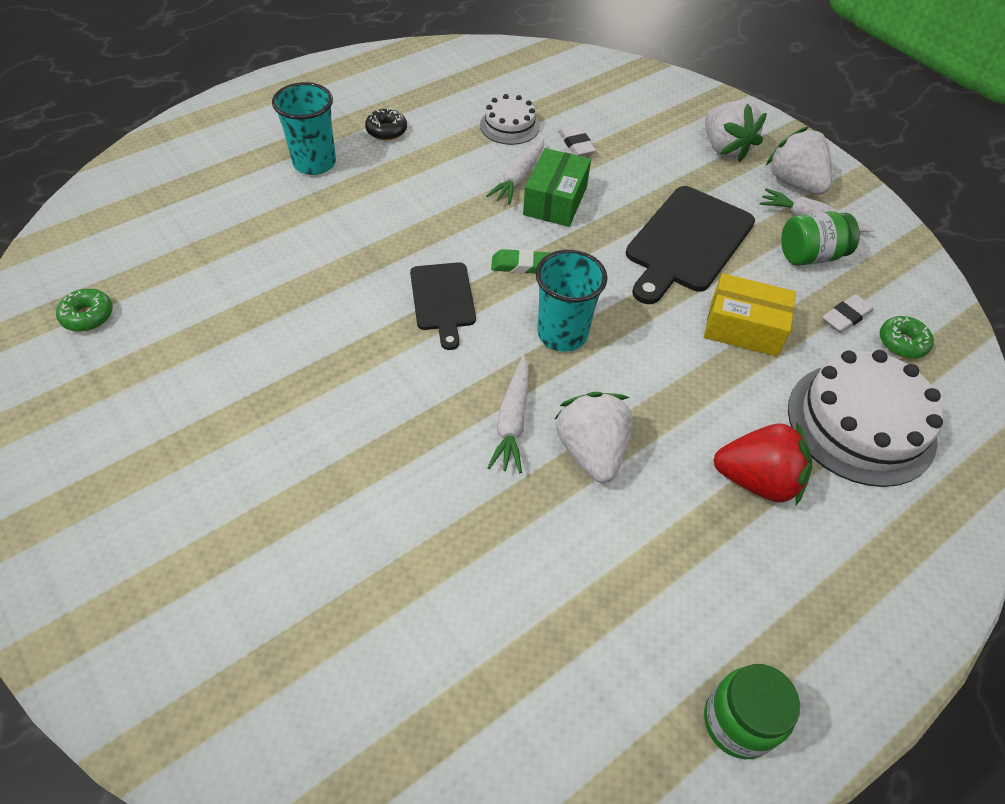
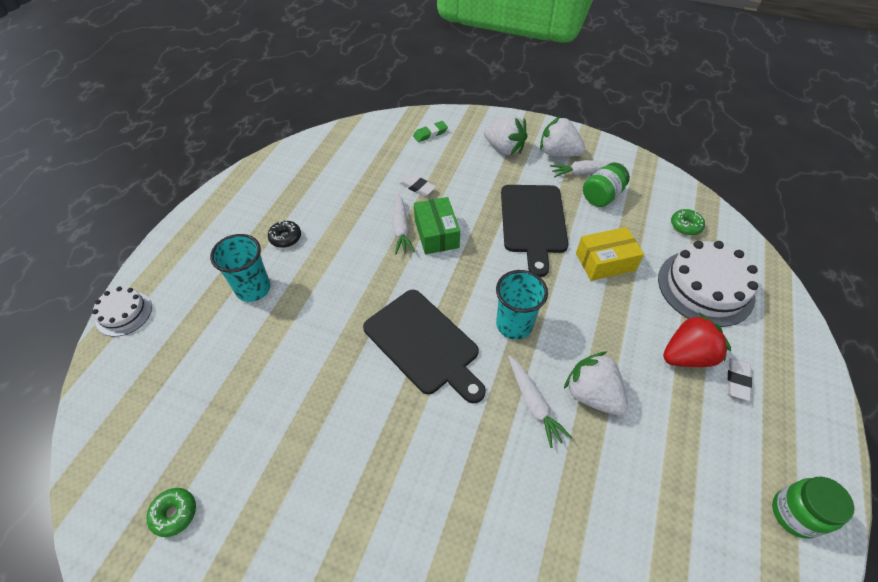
camera: 30 degrees left, 0 degrees up
(443, 300) = (424, 344): black cutting board -> black cutting board, size x1.65
(509, 126) = (365, 194): white cake -> white cake (124, 313)
(521, 265) = (452, 291): green eraser -> green eraser (430, 134)
(846, 317) = (648, 225): white eraser -> white eraser (737, 380)

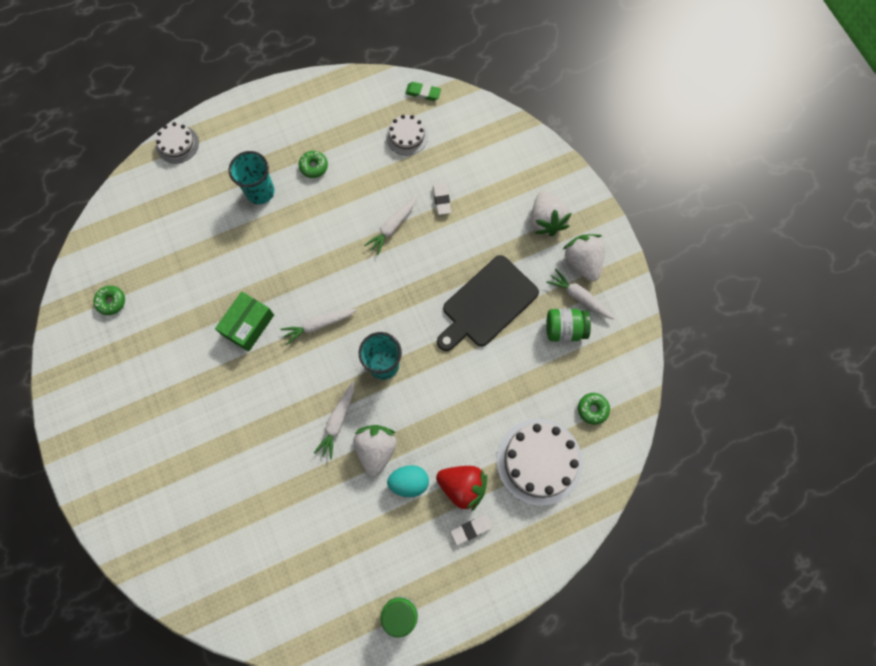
camera: 45 degrees right, 20 degrees up
(285, 238) = (314, 166): black donut -> green donut
(343, 169) = (407, 136): none -> white cake
(424, 344) = (318, 325): black cutting board -> white carrot
(430, 134) = (506, 155): green eraser -> green eraser (423, 93)
(436, 234) = (411, 252): green box -> green box (248, 325)
(605, 262) = (497, 379): yellow box -> none
(649, 393) = (409, 482): none -> turquoise egg

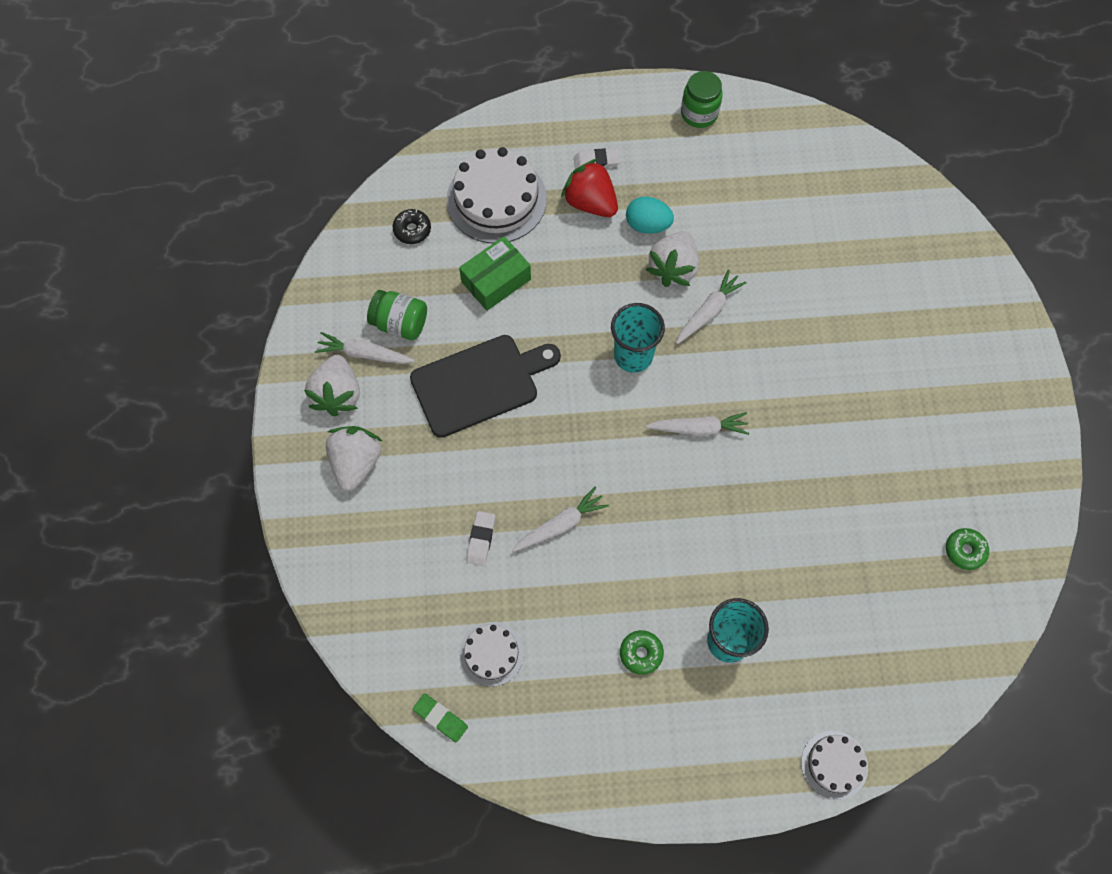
camera: 160 degrees left, 5 degrees down
(248, 325) = (789, 459): green box -> green box (496, 280)
(579, 297) = (364, 354): white carrot -> white carrot turned 135 degrees clockwise
(592, 409) = (412, 230): green donut -> black donut

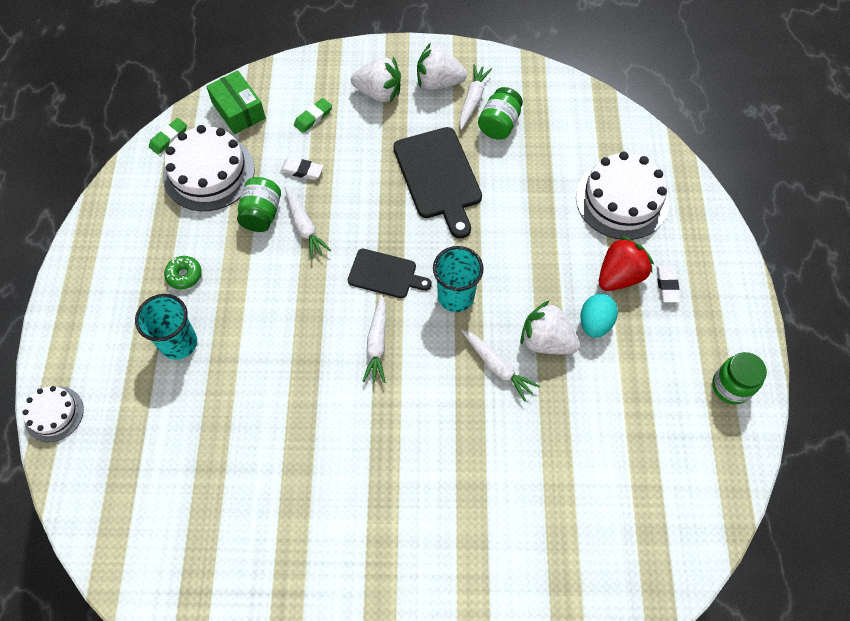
camera: 95 degrees right, 5 degrees down
(398, 537) = (313, 117): none -> green eraser
(412, 230) = (589, 136): black donut -> none
(491, 654) = (209, 172): white cake -> white cake, size x1.81
(496, 280) = (537, 194): green box -> green box (238, 110)
(547, 577) = (262, 214): none -> green jar
(614, 429) = (385, 274): none -> black cutting board
(964, 550) = (216, 573): green donut -> none

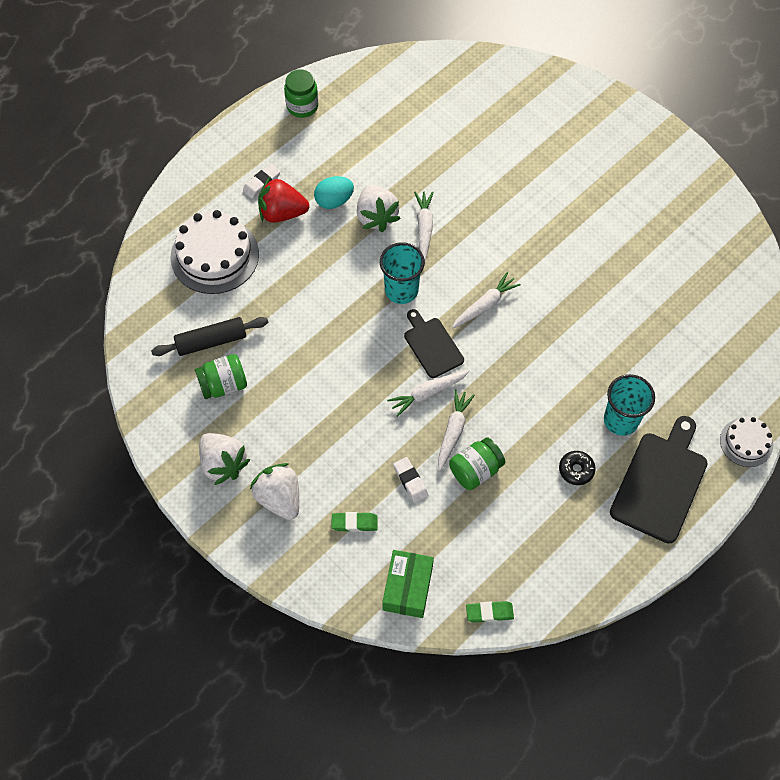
camera: 135 degrees left, 0 degrees up
(184, 275) = (576, 470): green donut -> black donut
(209, 172) = (484, 546): white cake -> none
(438, 177) = (316, 383): black cutting board -> black cutting board (660, 483)
(473, 100) = (217, 423): white carrot -> white carrot (427, 393)
(543, 143) = (211, 341): none -> black rolling pin

